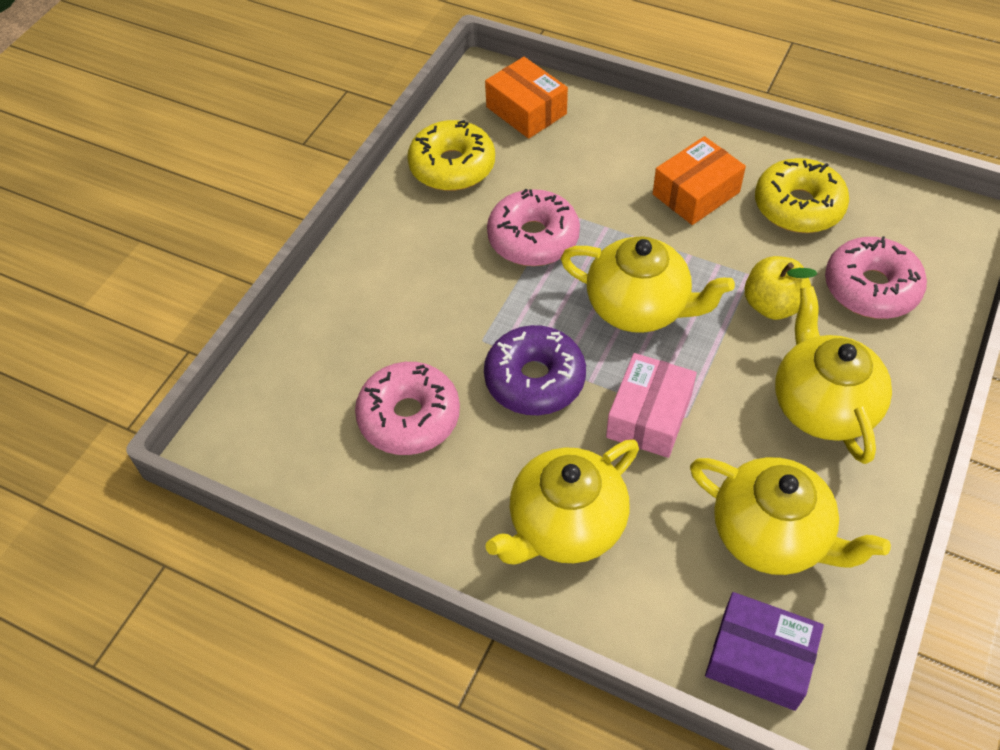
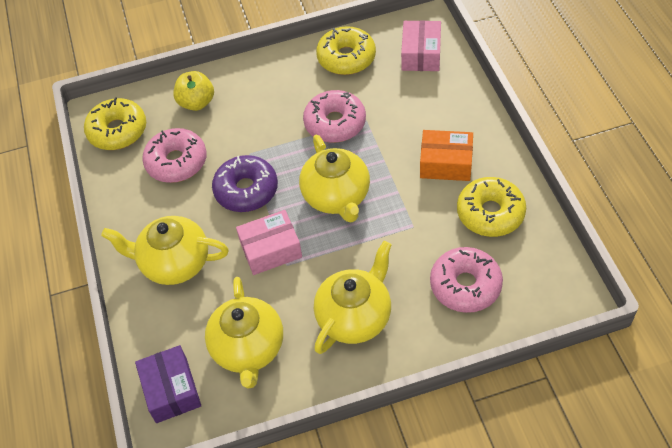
camera: 50 degrees right, 0 degrees up
(280, 444) = (117, 131): none -> yellow donut
(526, 110) = (421, 54): orange box -> pink box
(772, 305) = (401, 250): yellow apple -> yellow apple (196, 102)

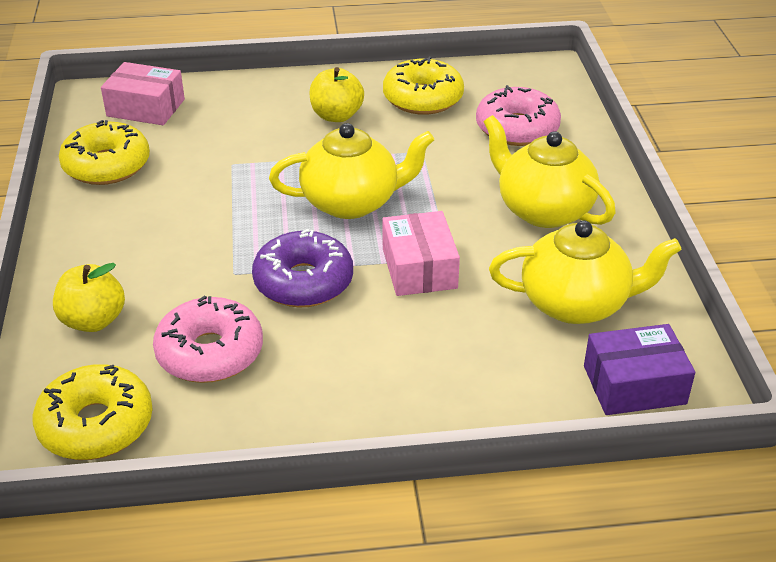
camera: 85 degrees left, 15 degrees down
(174, 263) = (412, 368): yellow teapot -> none
(335, 123) = (223, 189): pink donut -> none
(446, 163) = (336, 116): orange box -> yellow apple

